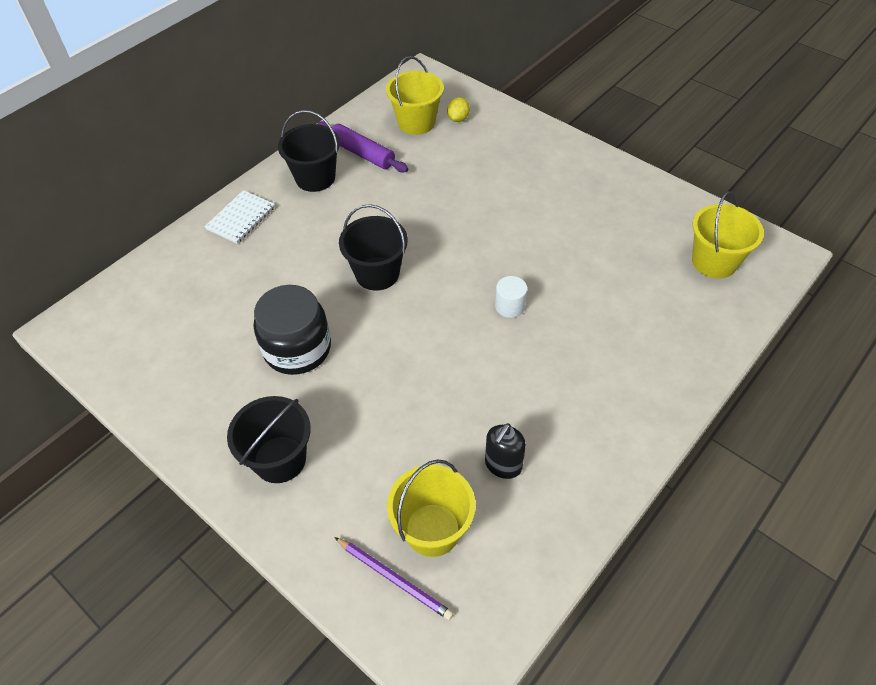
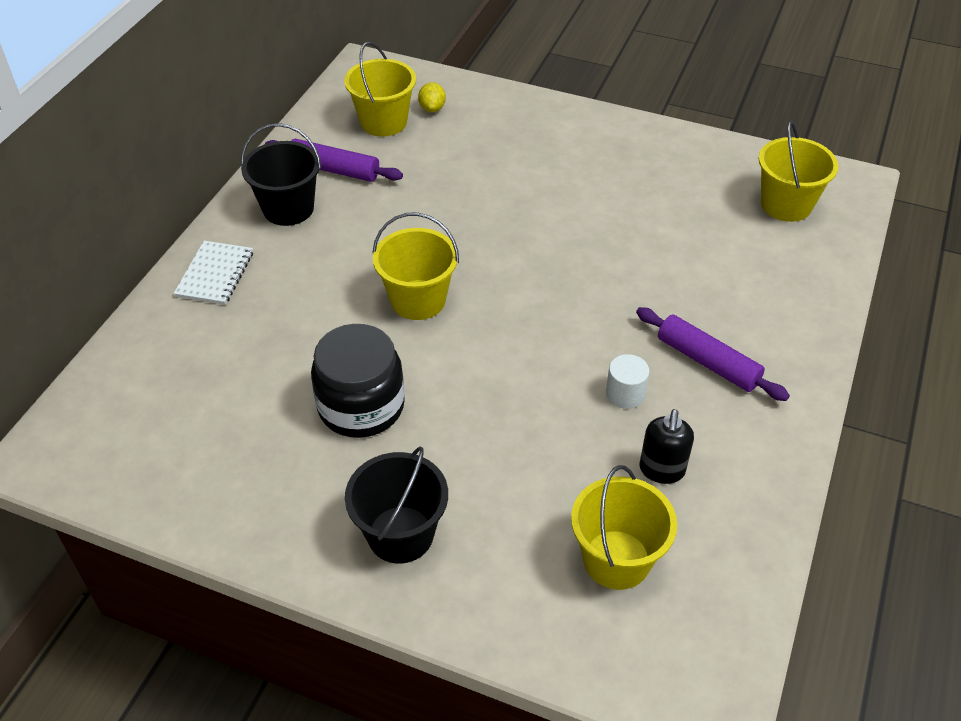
camera: 20 degrees left, 5 degrees down
(377, 273) = (418, 300): black bucket -> yellow bucket
(394, 579) = (599, 624): purple pencil -> none
(510, 306) = (589, 300): white cylinder -> white cylinder (625, 393)
(583, 383) = (707, 362): none -> purple rolling pin

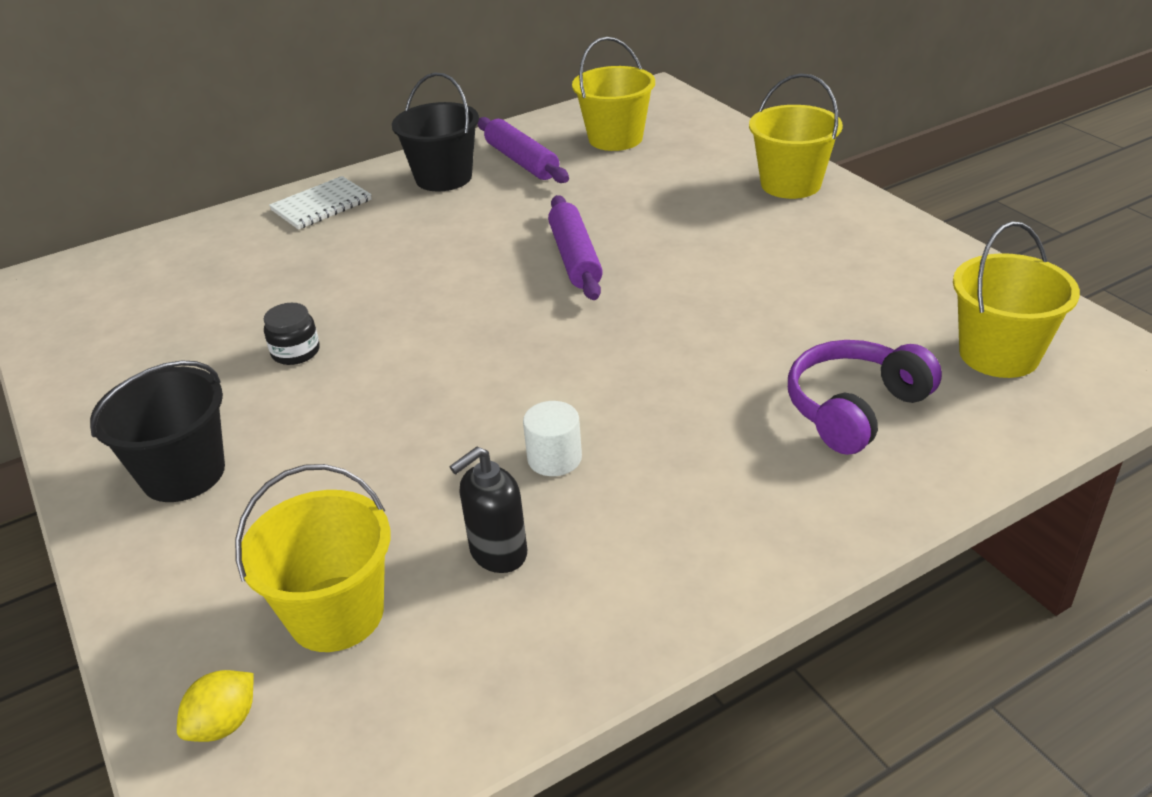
camera: 40 degrees right, 10 degrees down
(361, 406) = (296, 352): black jar -> black jar, size x0.47
(418, 300) = (459, 288): yellow bucket -> yellow bucket (790, 184)
(432, 108) = (677, 141): yellow lemon -> yellow lemon (224, 724)
(707, 362) = (690, 472): purple rolling pin -> purple rolling pin (575, 258)
(750, 276) = (855, 409): none -> purple headphones

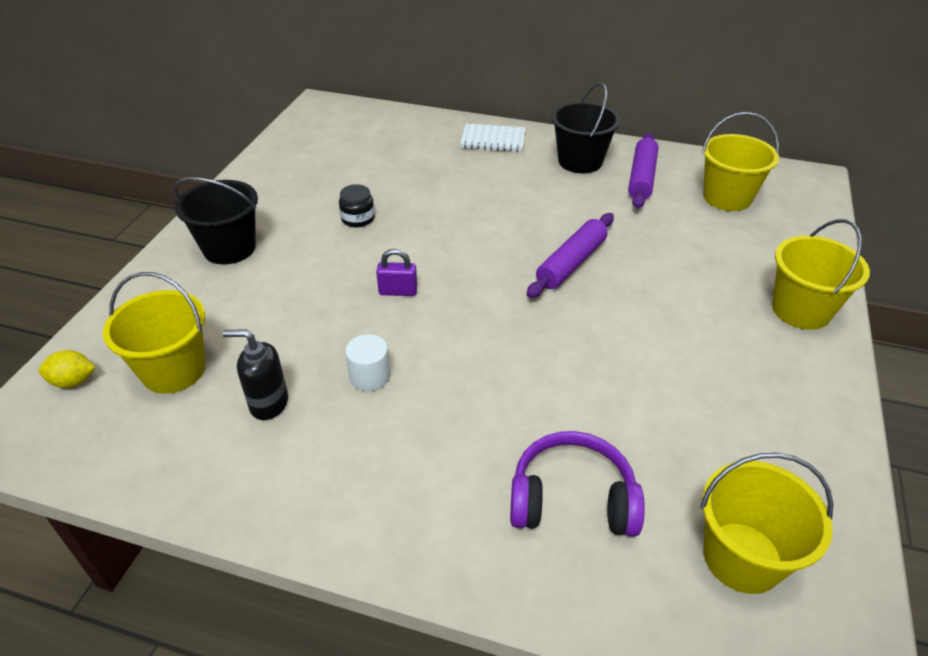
camera: 45 degrees right, 5 degrees up
(456, 380) = (398, 291): none -> purple padlock

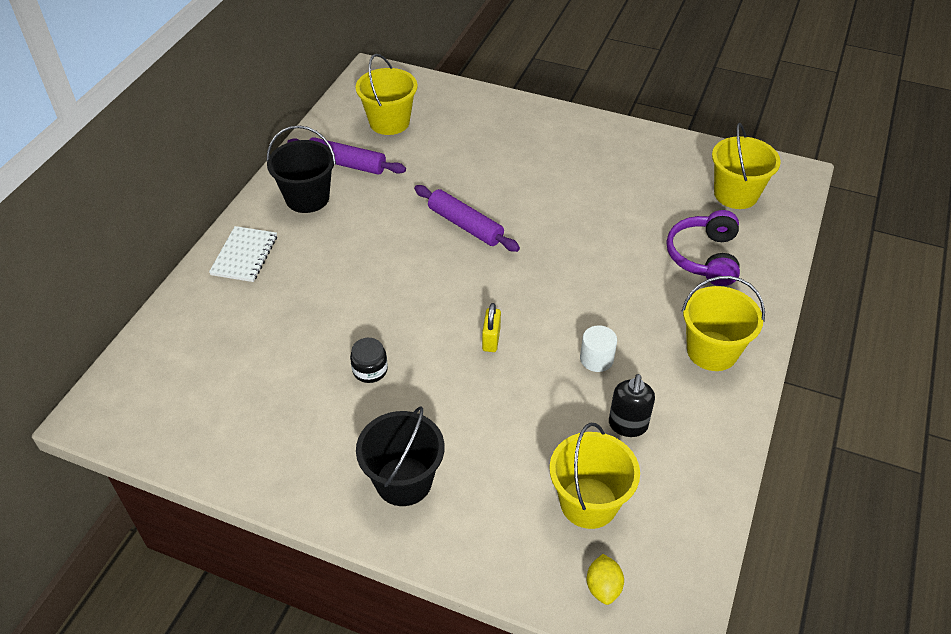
camera: 85 degrees left, 5 degrees up
(398, 291) = (491, 339): purple padlock -> yellow padlock
(801, 310) = (533, 120): yellow bucket -> yellow bucket (712, 351)

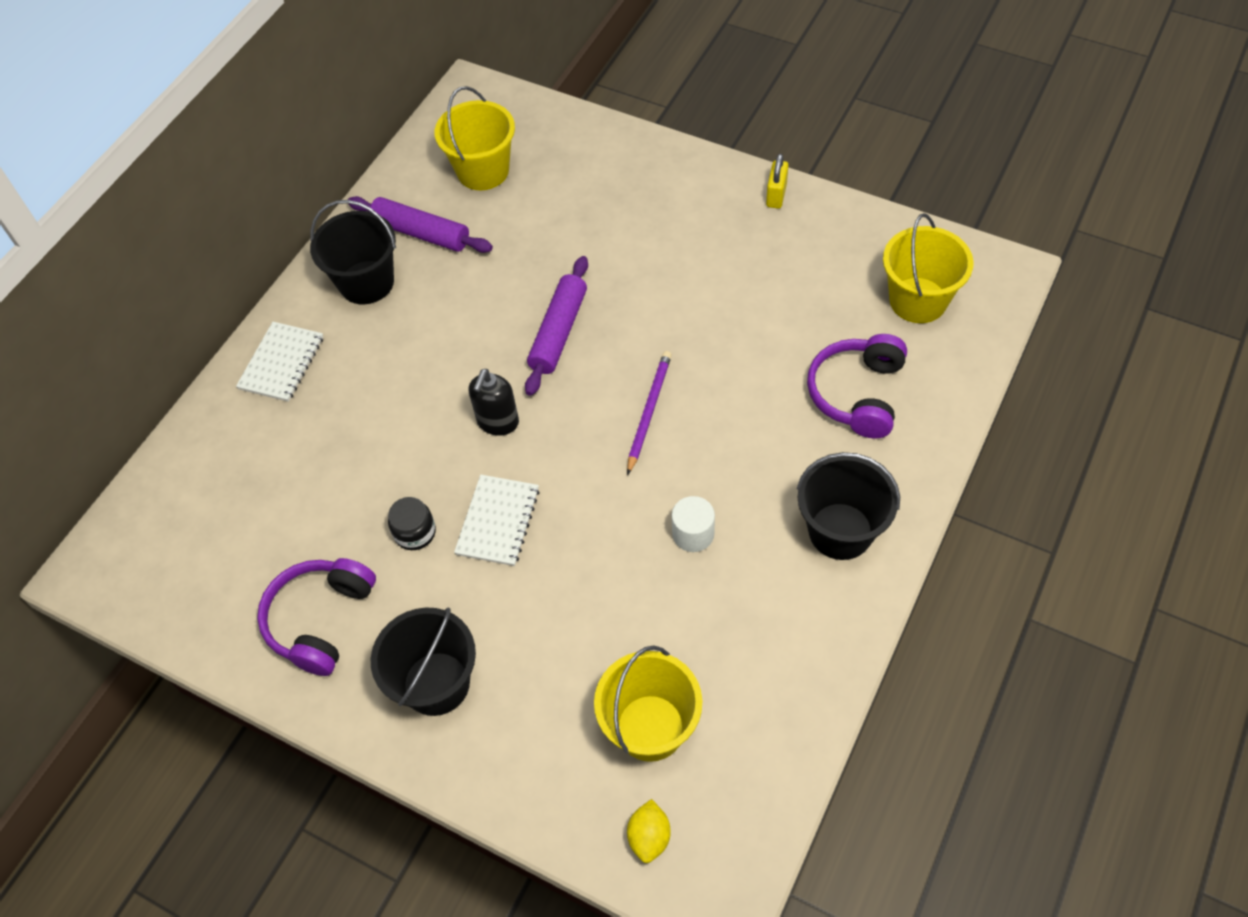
camera: 10 degrees right, 10 degrees up
(299, 439) = (321, 620): none -> purple headphones
(437, 358) = (498, 521): none -> white notebook
(465, 225) = (558, 332): purple rolling pin -> purple rolling pin turned 60 degrees clockwise
(491, 339) = (567, 499): yellow padlock -> yellow padlock (776, 195)
(546, 276) = (649, 411): none -> purple pencil
(627, 425) = (715, 628): black soap dispenser -> black soap dispenser (498, 422)
(712, 351) = (840, 531): yellow bucket -> black bucket

